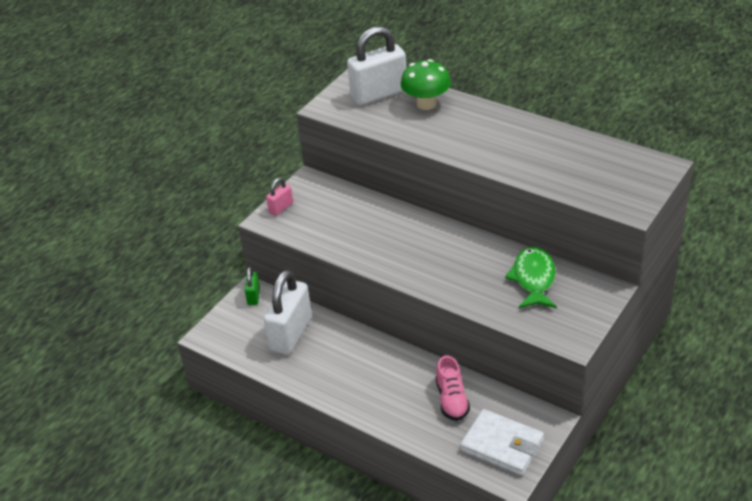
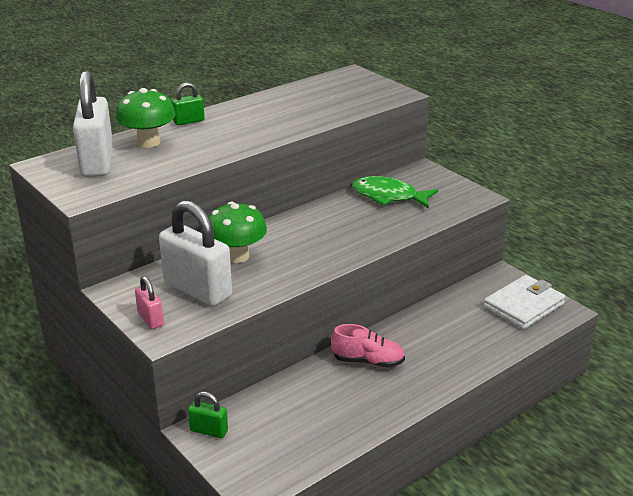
camera: 75 degrees left, 10 degrees down
(291, 334) = (298, 411): white padlock -> white padlock (197, 290)
(381, 221) = (237, 256): none -> green mushroom
(452, 400) = (455, 320): pink shoe -> pink shoe (368, 361)
(478, 109) = (189, 121): none -> green padlock

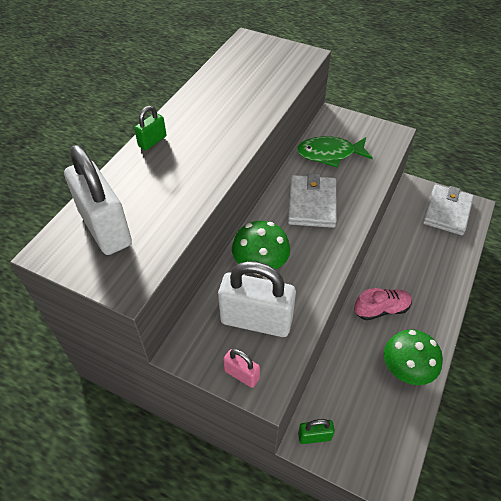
camera: 25 degrees left, 20 degrees up
(148, 142) = (135, 183): green mushroom -> green mushroom (405, 370)
(332, 227) = (312, 204): none -> white wallet

